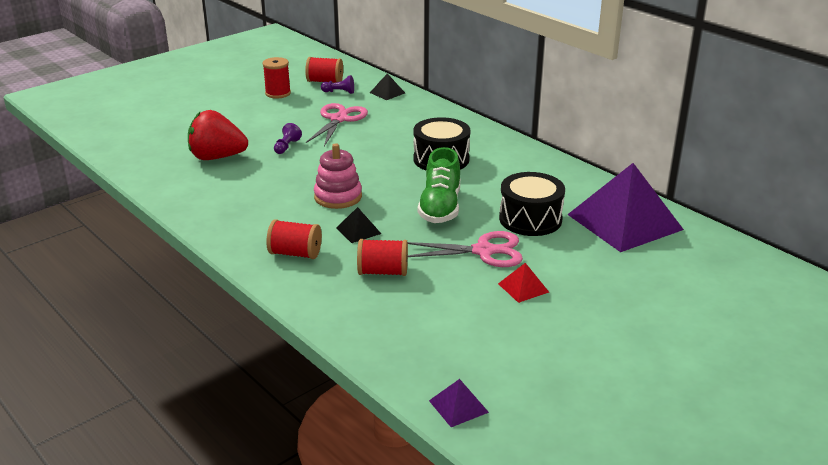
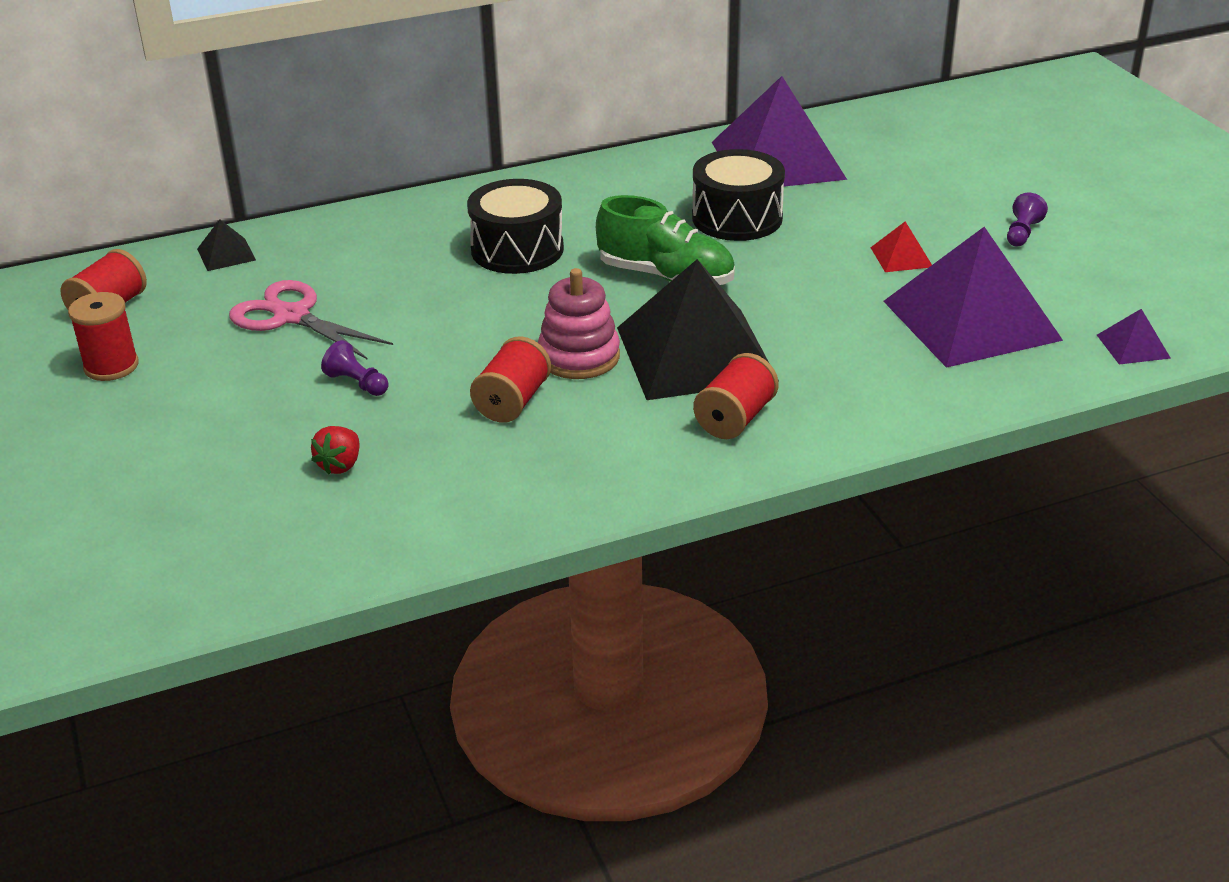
camera: 70 degrees left, 5 degrees up
(217, 157) = (340, 465): red strawberry -> red strawberry, size x0.48
(339, 92) = (175, 300): purple pawn -> purple pawn (1022, 233)
(358, 230) = (695, 354): black pyramid -> black pyramid, size x2.45
(383, 272) = (821, 351): red spool -> red spool (512, 401)
(454, 326) = (971, 320): none -> purple pyramid
(484, 251) = (802, 266): pink scissors -> none

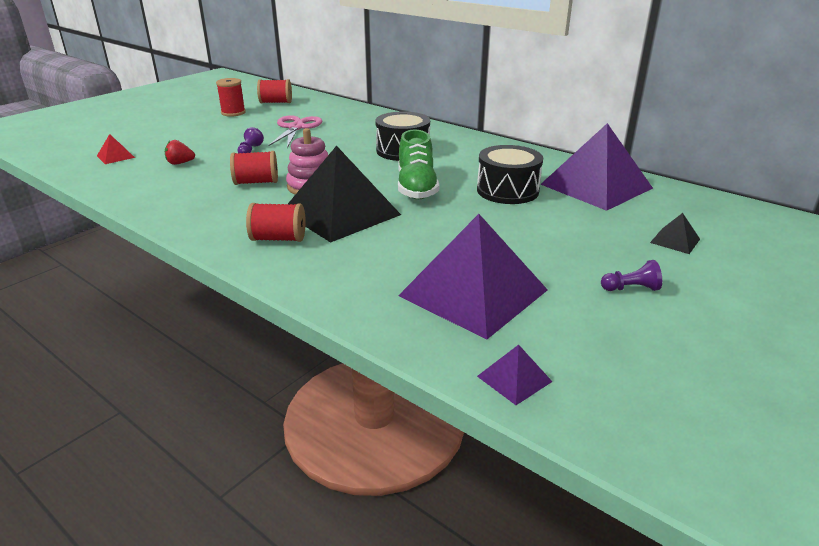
camera: 60 degrees right, 5 degrees down
(226, 254) = (336, 107): black pyramid -> black pyramid (675, 240)
(901, 257) = (529, 249): red pyramid -> red pyramid (115, 156)

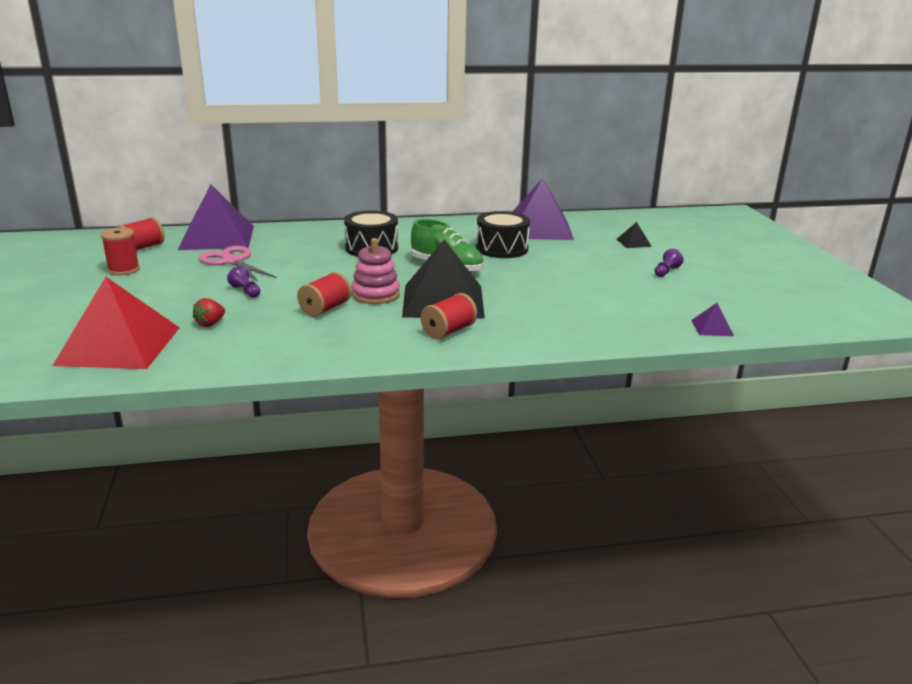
camera: 50 degrees left, 5 degrees down
(115, 156) = (119, 345): red pyramid -> red pyramid, size x2.45
(473, 292) = (616, 305): purple pyramid -> purple pyramid (217, 237)

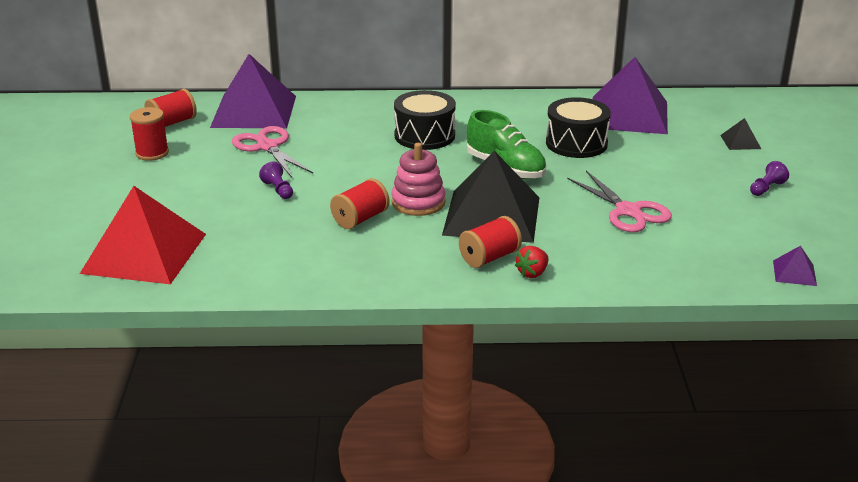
camera: 10 degrees right, 5 degrees up
(210, 324) = (237, 231): red strawberry -> red strawberry (532, 273)
(559, 292) = (628, 211): none -> pink scissors

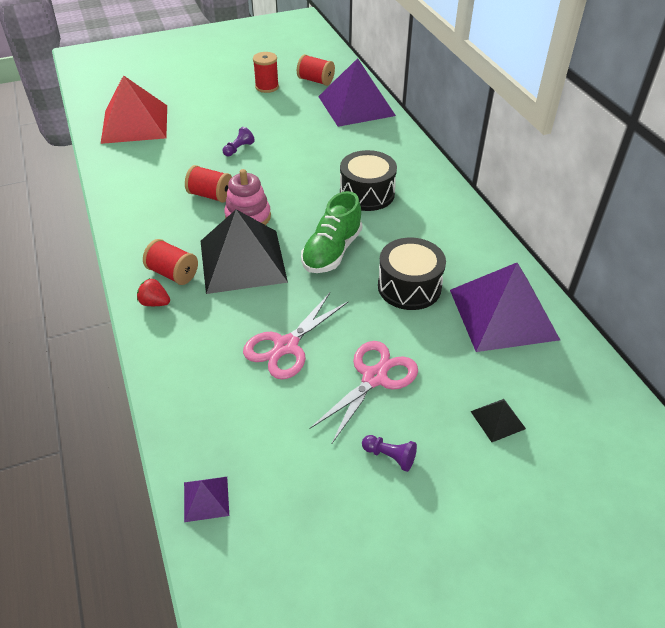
camera: 70 degrees right, 15 degrees up
(267, 147) = (302, 127): pink scissors -> pink scissors (374, 377)

